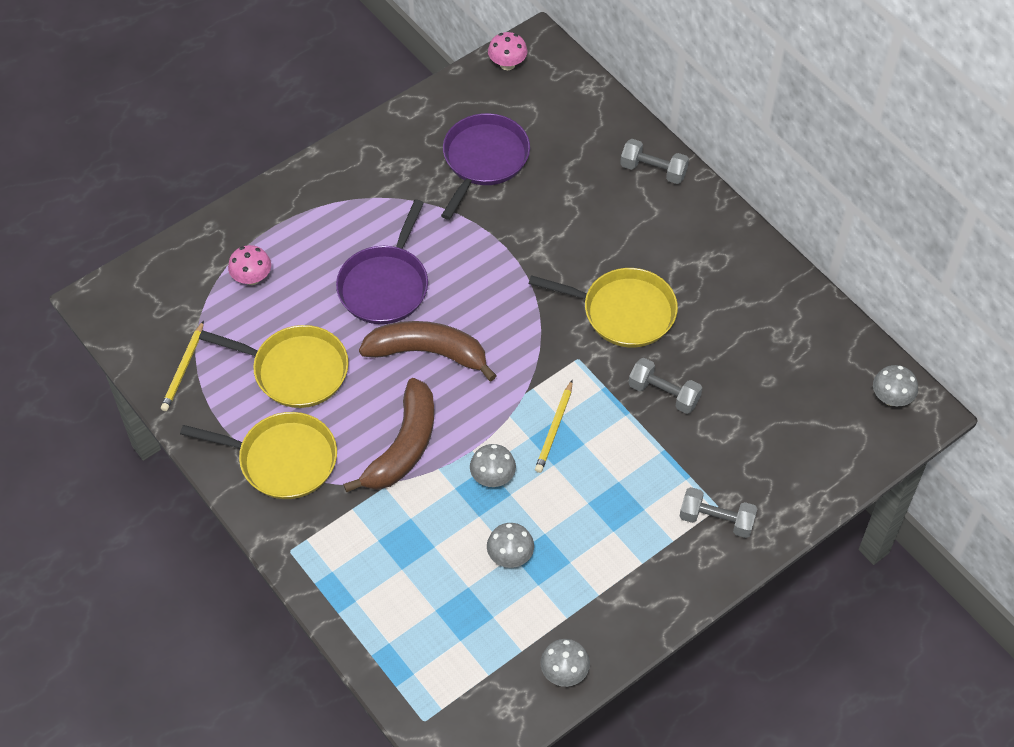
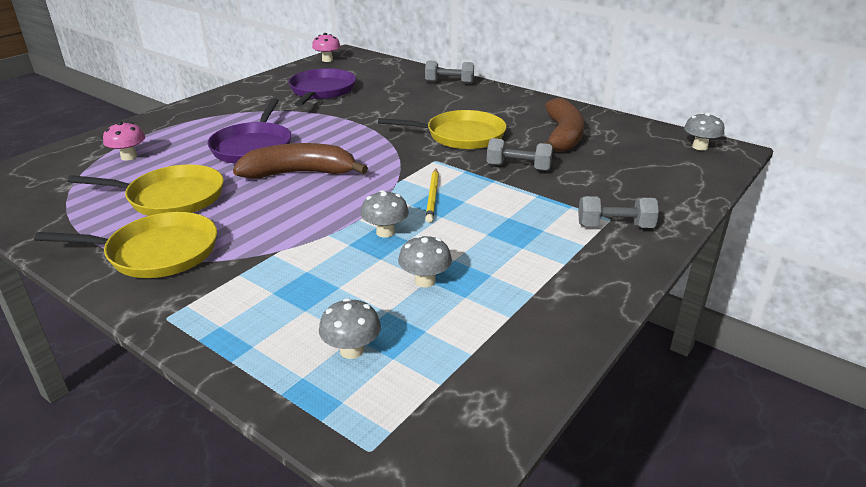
camera: 15 degrees left, 25 degrees down
(183, 368) = (51, 211): yellow pencil -> none
(403, 446) = (288, 226): brown banana -> brown banana (562, 136)
(564, 672) = (531, 363): grey mushroom -> grey mushroom (351, 350)

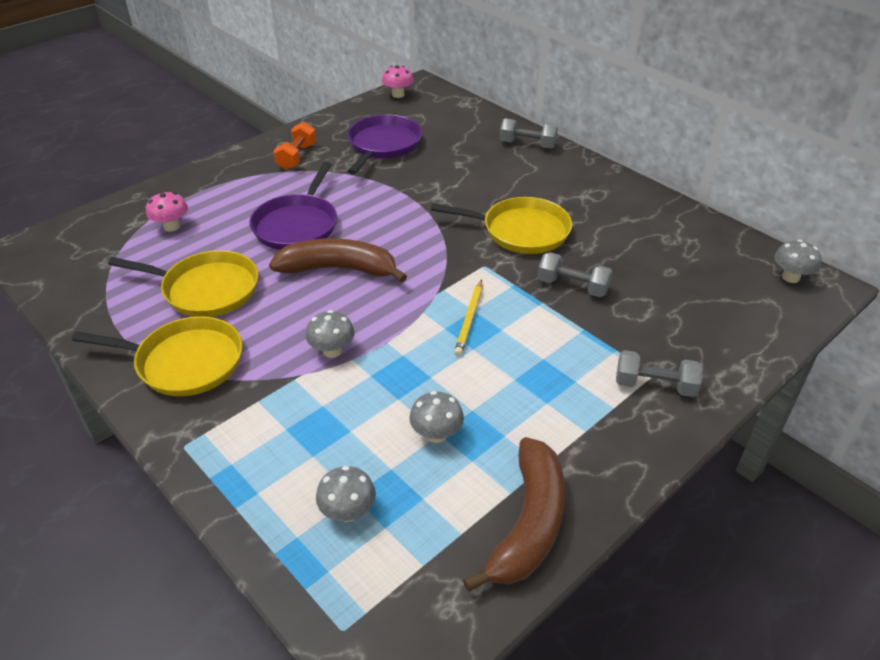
camera: 10 degrees right, 10 degrees up
(243, 103) = (297, 157): none -> orange dumbbell
(385, 232) = (410, 363): grey mushroom -> grey mushroom (332, 351)
(562, 136) = (635, 243): brown banana -> brown banana (528, 524)

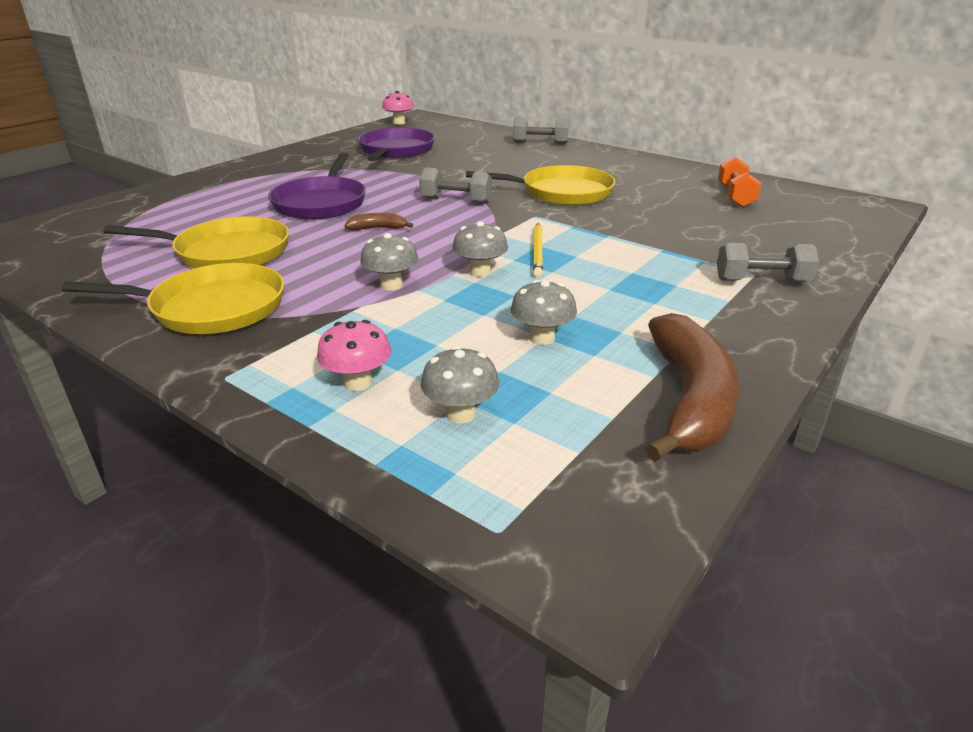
camera: 10 degrees left, 10 degrees down
(171, 226) = (176, 212): pink mushroom -> pink mushroom (358, 382)
(297, 157) = (307, 162): orange dumbbell -> orange dumbbell (735, 196)
(339, 269) = (378, 228): brown banana -> brown banana, size x0.44
(572, 286) = (634, 223): grey dumbbell -> grey dumbbell (456, 201)
(790, 277) = (842, 203): grey mushroom -> grey mushroom (480, 272)

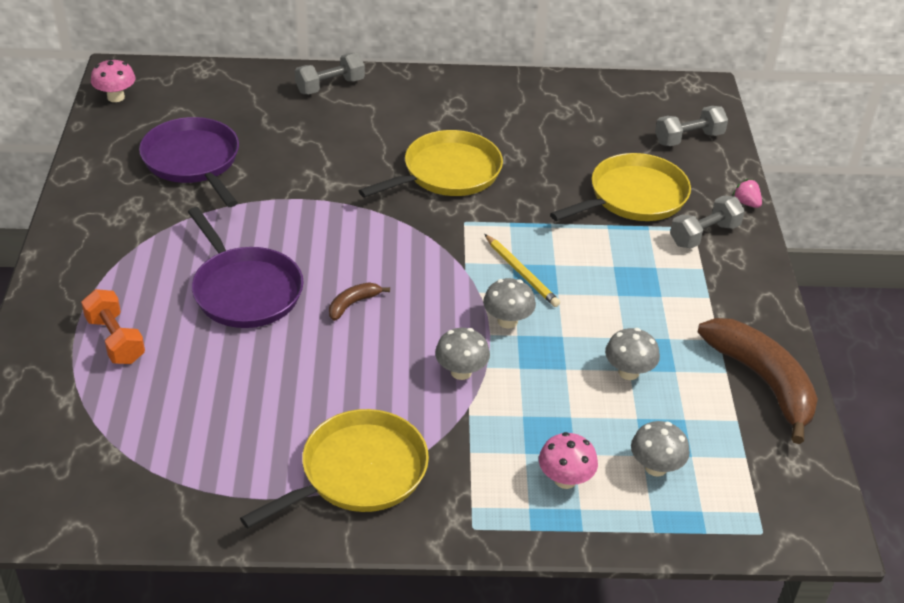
camera: 40 degrees left, 10 degrees up
(227, 252) = (264, 403): yellow pan -> yellow pan (633, 197)
(456, 201) = (369, 229): grey dumbbell -> grey dumbbell (688, 138)
(735, 196) = (592, 118): orange dumbbell -> orange dumbbell (115, 340)
(842, 276) = (746, 203): none -> pink strawberry

